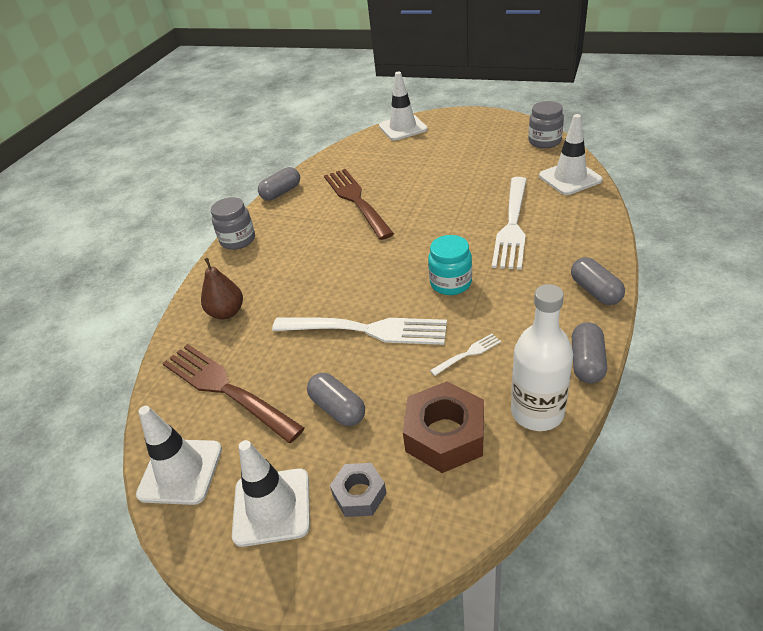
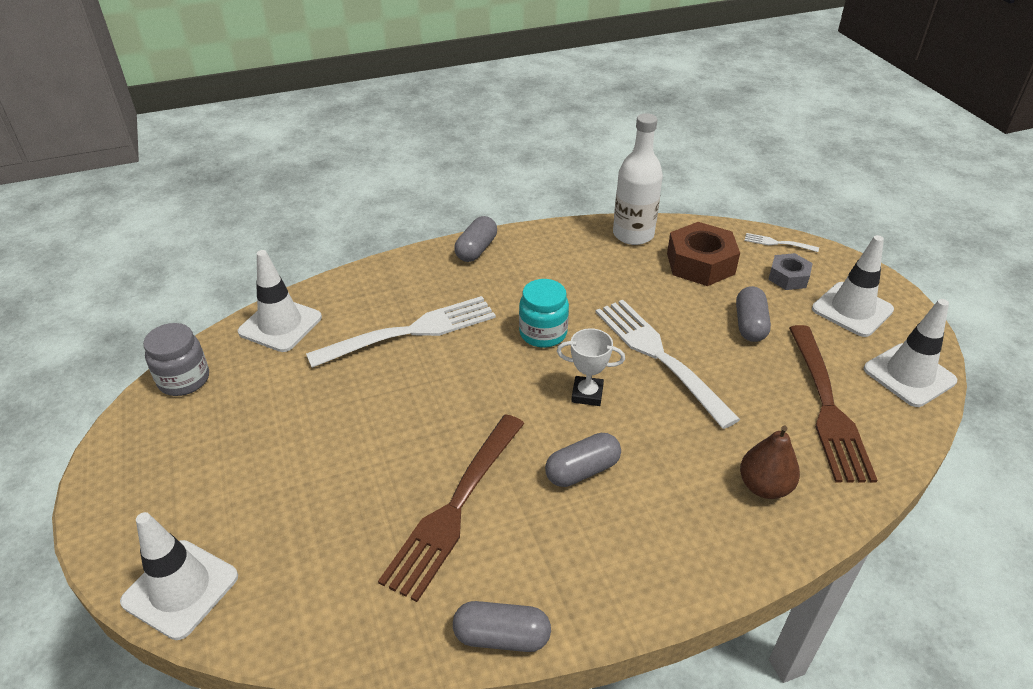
camera: 135 degrees left, 0 degrees up
(238, 240) = (654, 594): grey jar -> none
(373, 277) = (587, 394): none -> white trophy
(467, 354) = (618, 285): white fork -> white fork (778, 243)
(587, 362) = (563, 230): grey capsule -> grey capsule (582, 470)

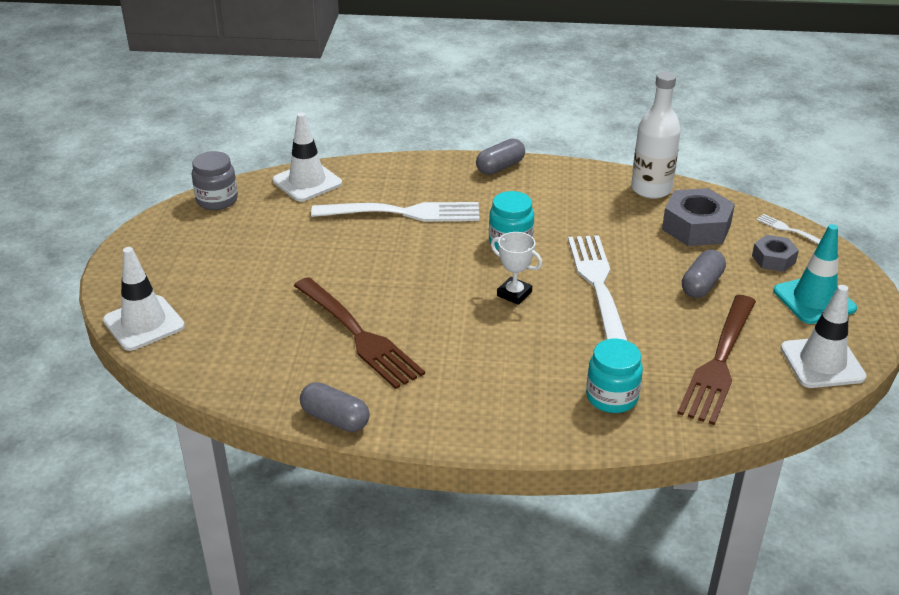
camera: 25 degrees right, 5 degrees down
(455, 506) = (357, 334): brown fork -> brown fork turned 90 degrees counterclockwise
(582, 470) = (470, 342): grey capsule -> none
(700, 263) = (696, 227): brown nut -> grey nut
(764, 486) = (612, 397): brown pear -> turquoise jar
(852, 309) = (814, 300): white traffic cone -> turquoise traffic cone

